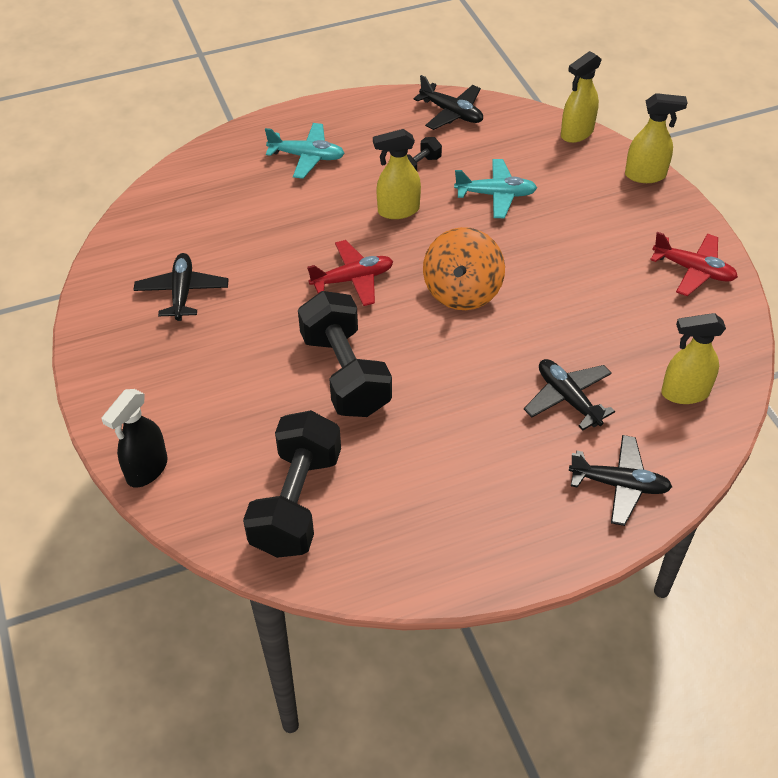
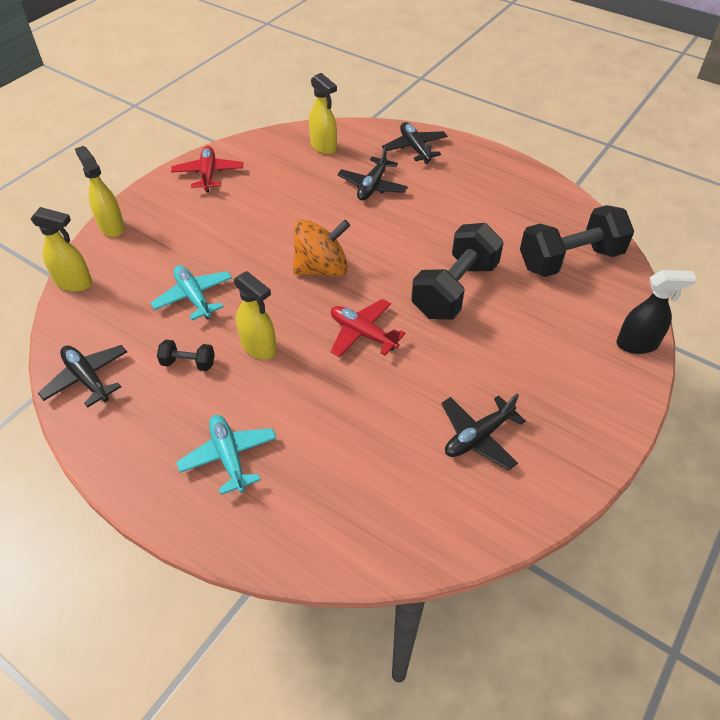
camera: 125 degrees left, 0 degrees up
(451, 113) = (87, 379): black plane -> black plane turned 45 degrees counterclockwise

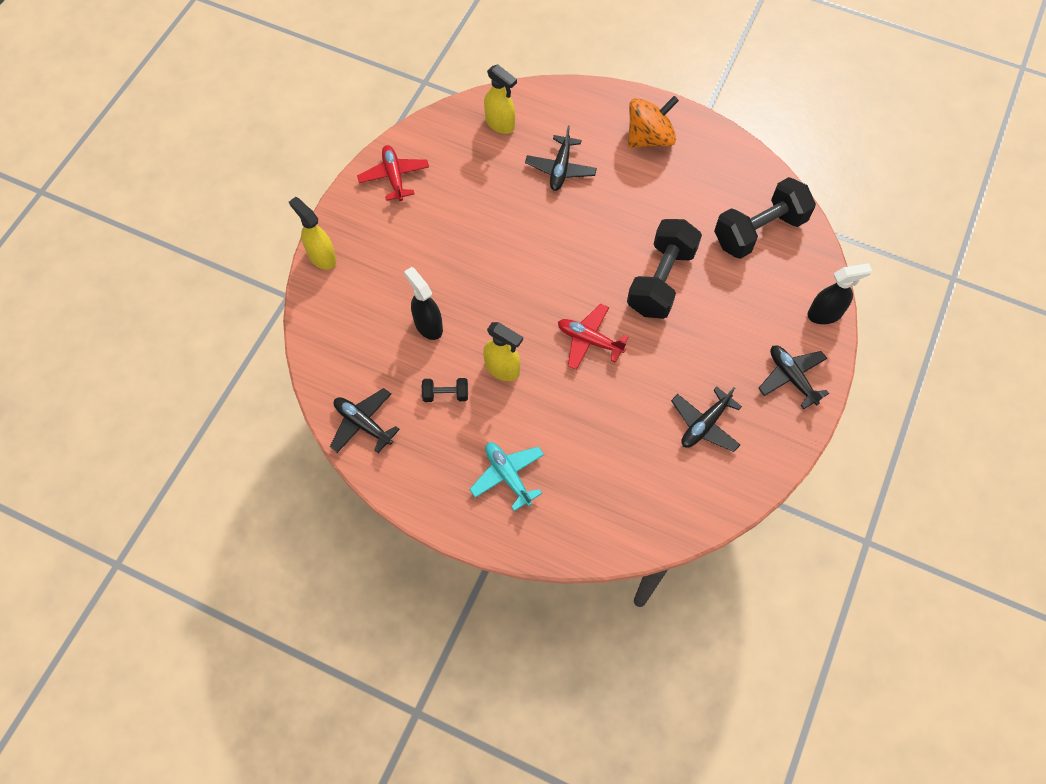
camera: 10 degrees left, 15 degrees up
(74, 283) = (311, 327): yellow spray bottle -> none
(194, 297) = (428, 325): turquoise plane -> black spray bottle
(321, 268) = (536, 275): orange spinning top -> orange spinning top (649, 138)
(415, 148) = (592, 112): black plane -> black plane (791, 378)

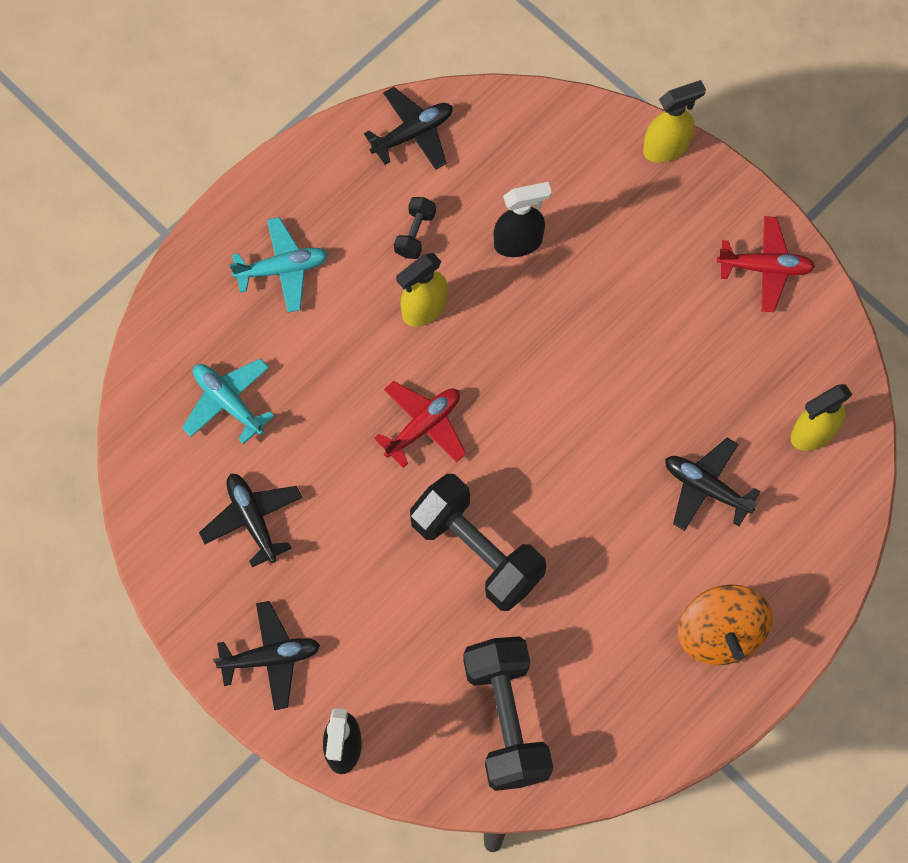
camera: 110 degrees right, 5 degrees up
(627, 474) = (228, 402): none -> turquoise plane

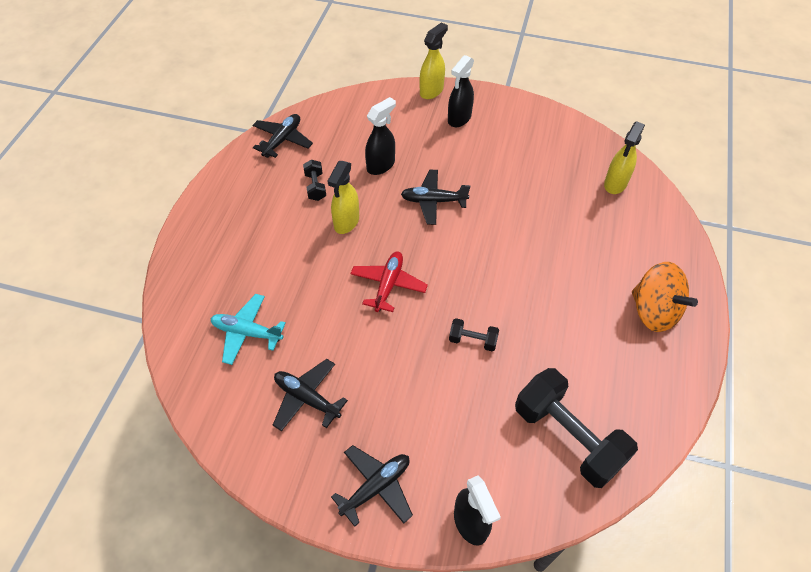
camera: 30 degrees left, 15 degrees down
(282, 269) = (241, 240): turquoise plane -> none
(477, 551) = (472, 340): black dumbbell -> black dumbbell, size x0.45
(673, 217) = (459, 119): none -> black spray bottle
(706, 488) = (581, 237): black plane -> black plane (433, 201)
(765, 268) = (526, 120): red plane -> none

